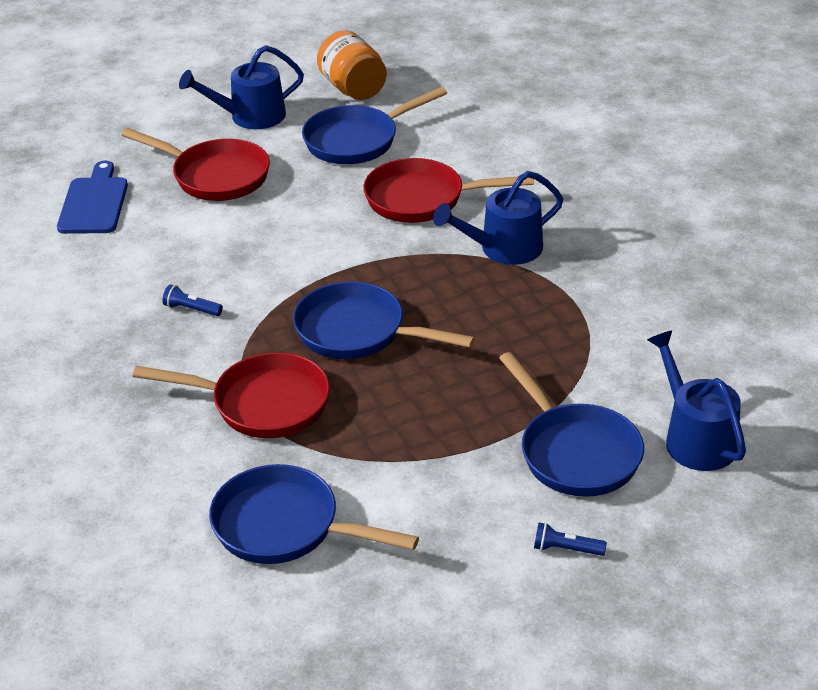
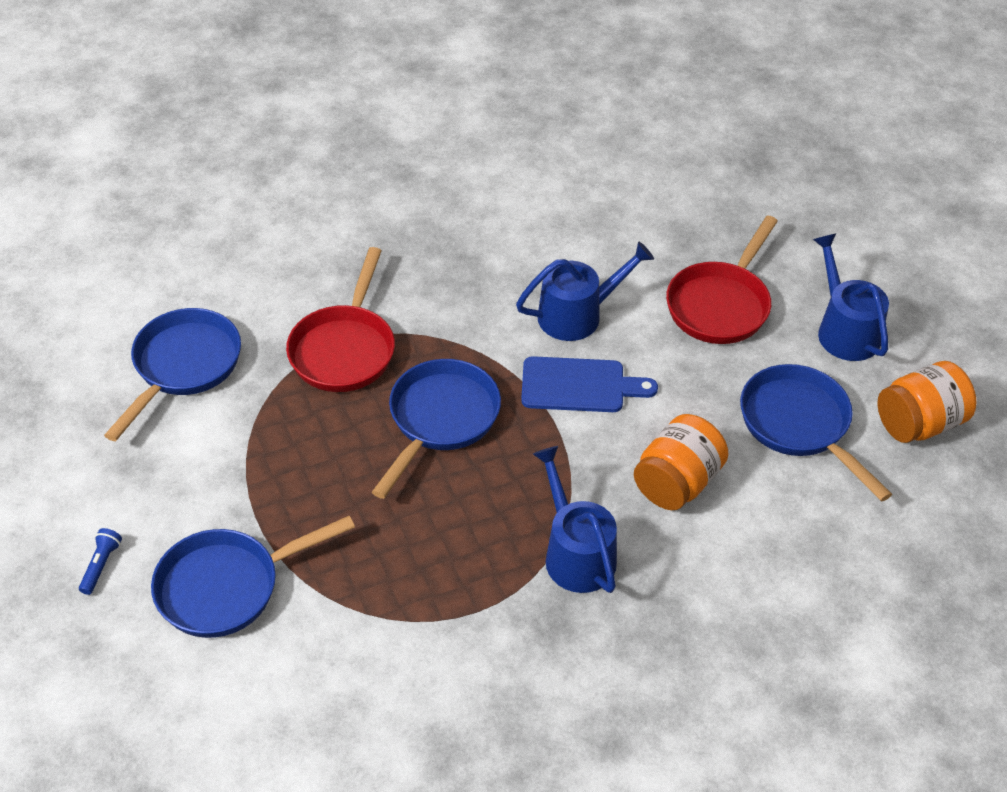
camera: 90 degrees right, 10 degrees up
(94, 203) = (670, 218): blue cutting board -> blue cutting board (579, 386)
(191, 309) = (490, 296): blue flashlight -> none
(422, 199) = (677, 482): red pan -> orange jar
(695, 438) = (224, 698): blue watering can -> blue watering can (577, 315)

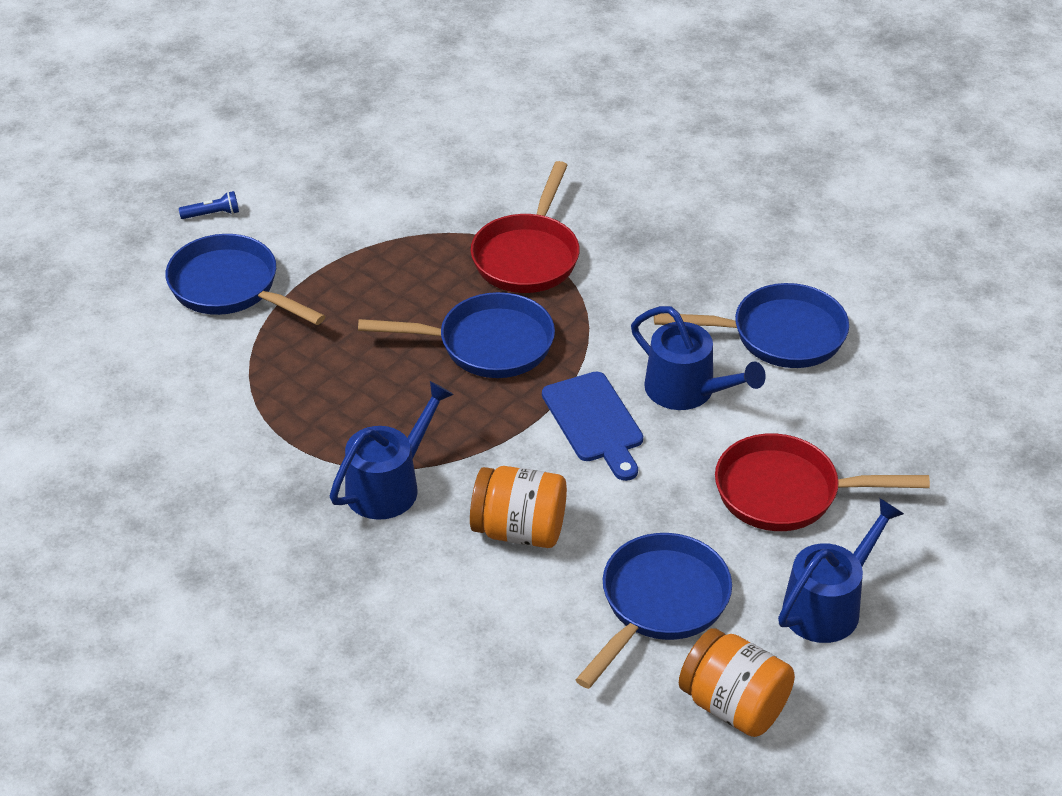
camera: 65 degrees right, 5 degrees down
(183, 367) = (439, 173): blue pan -> blue pan (779, 335)
(344, 349) = (528, 256): red pan -> red pan turned 60 degrees counterclockwise

